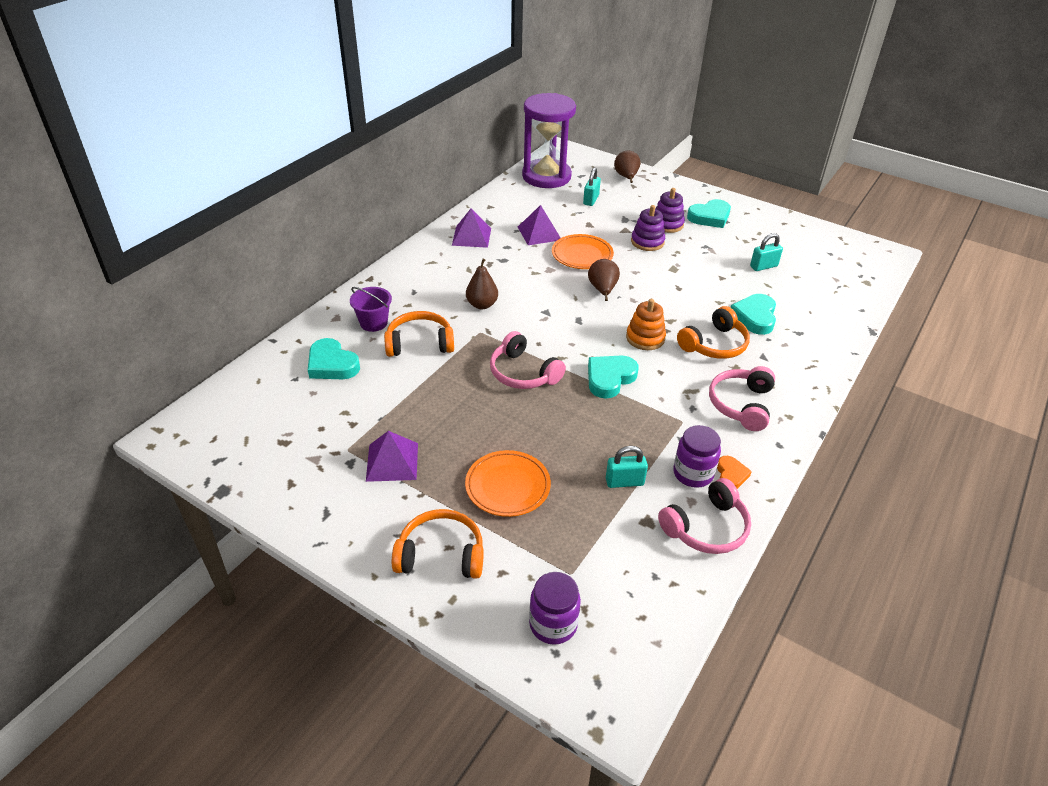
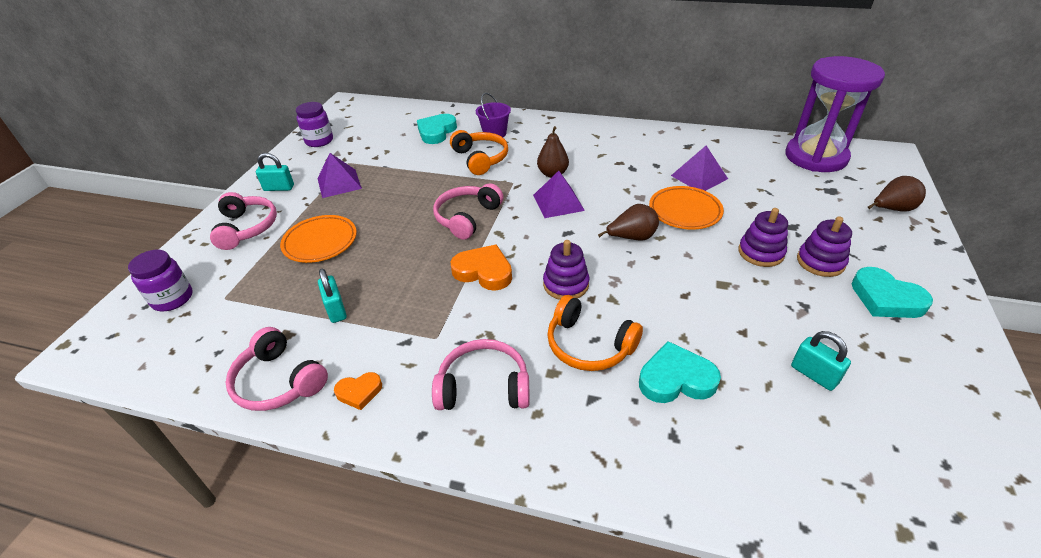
camera: 75 degrees right, 0 degrees up
(441, 554) = (247, 228): orange headphones -> pink headphones
(471, 236) = (654, 143): purple pyramid -> purple pyramid (558, 202)
(591, 200) = (804, 194): turquoise padlock -> turquoise padlock (279, 188)
(609, 378) = (483, 271): turquoise heart -> orange heart
(645, 338) = (566, 284): orange stacking toy -> purple stacking toy
(693, 473) = (356, 359): purple jar -> purple jar (319, 141)

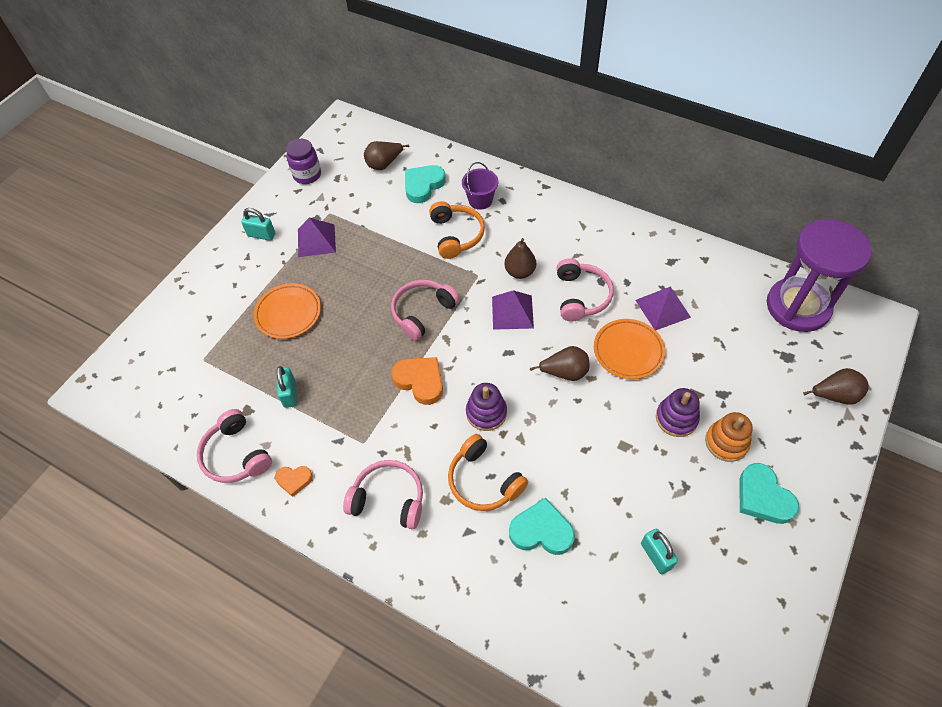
camera: 15 degrees right, 15 degrees up
(172, 299) = (162, 350): purple jar -> none
(247, 228) = (228, 281): pink headphones -> pink headphones (581, 296)
(394, 124) = (384, 164): none -> brown pear
(820, 262) = (726, 442): purple stacking toy -> orange stacking toy

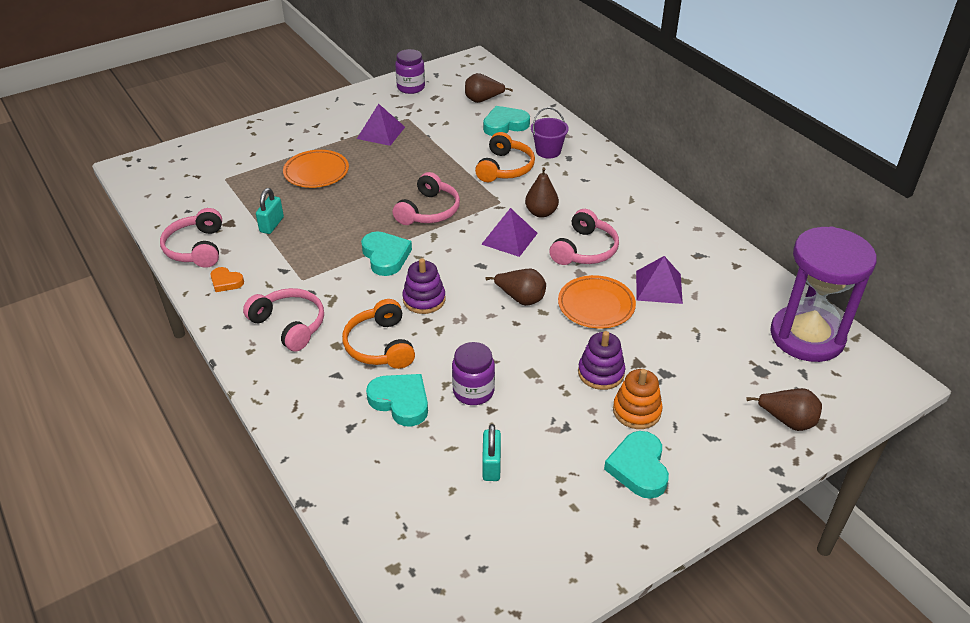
camera: 25 degrees right, 15 degrees down
(261, 235) = (339, 115): turquoise padlock -> none
(420, 381) = (385, 256): orange heart -> turquoise heart
(423, 312) = (428, 211): pink headphones -> pink headphones turned 135 degrees clockwise
(592, 489) = (473, 391): none -> purple jar

